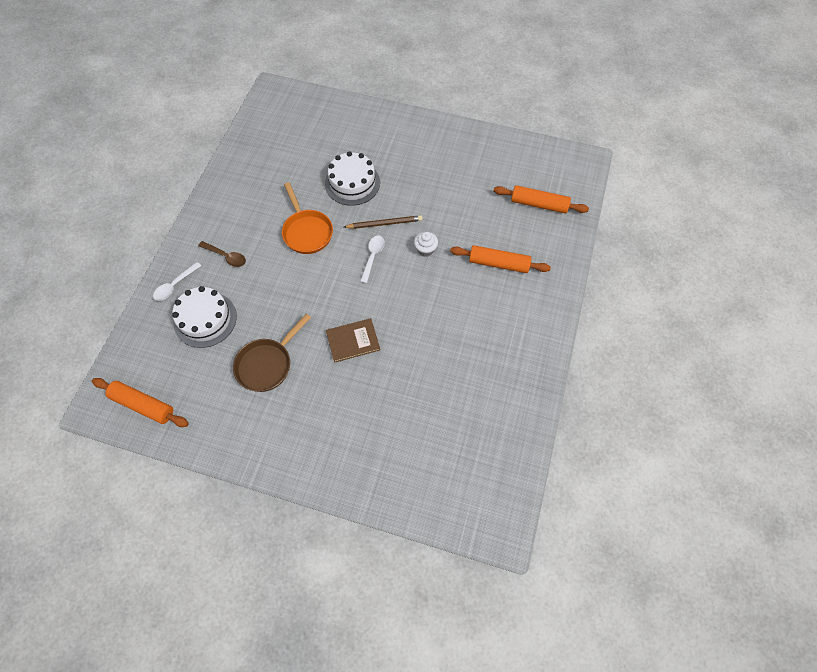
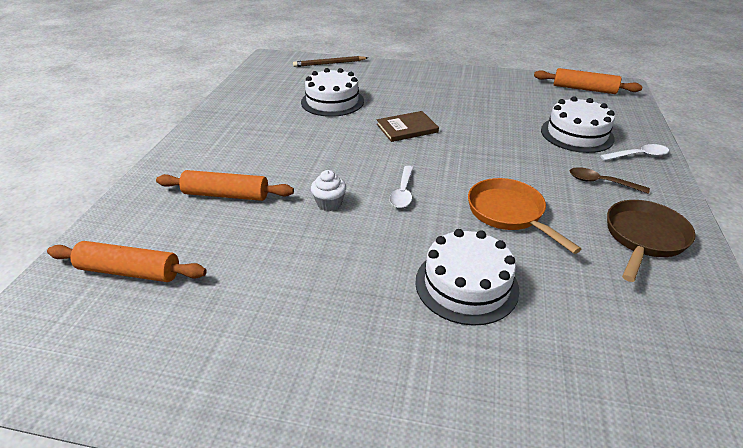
camera: 175 degrees right, 25 degrees down
(175, 285) = (638, 155): white spoon -> white spoon turned 45 degrees clockwise
(267, 364) = (488, 112): brown pan -> brown pan (644, 238)
(384, 223) = (394, 229): brown pencil -> brown pencil (329, 63)
(420, 399) = (332, 101): none -> white cake

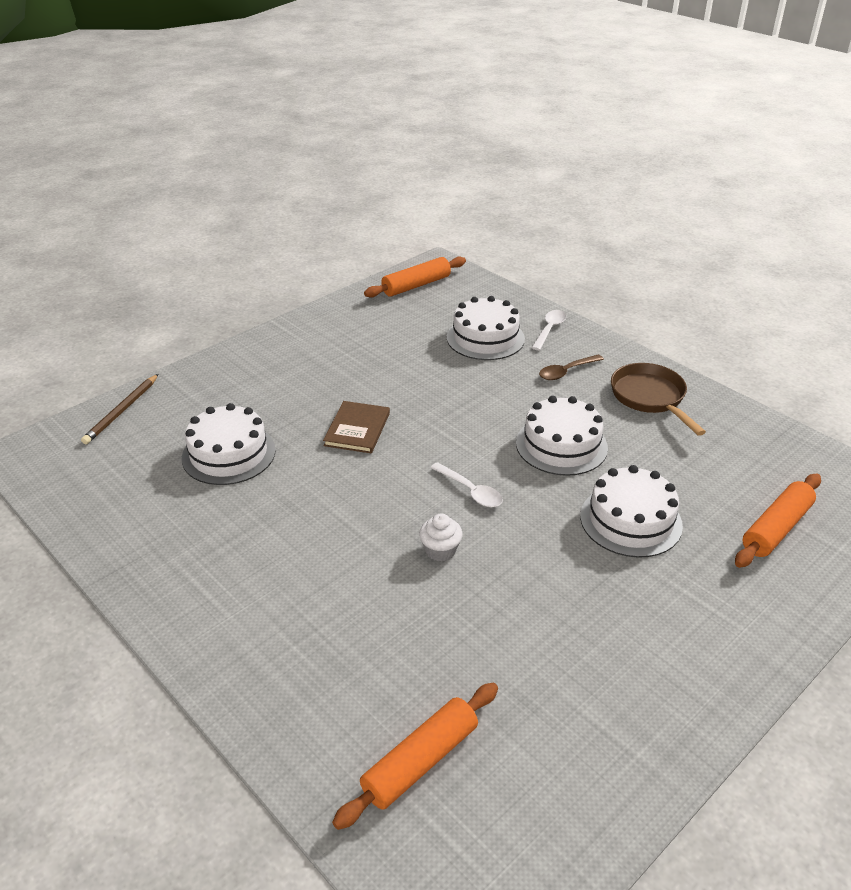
camera: 55 degrees left, 0 degrees up
(226, 195) = (344, 627): orange rolling pin -> orange rolling pin (776, 528)
(508, 213) = (561, 445): orange pan -> white cake

